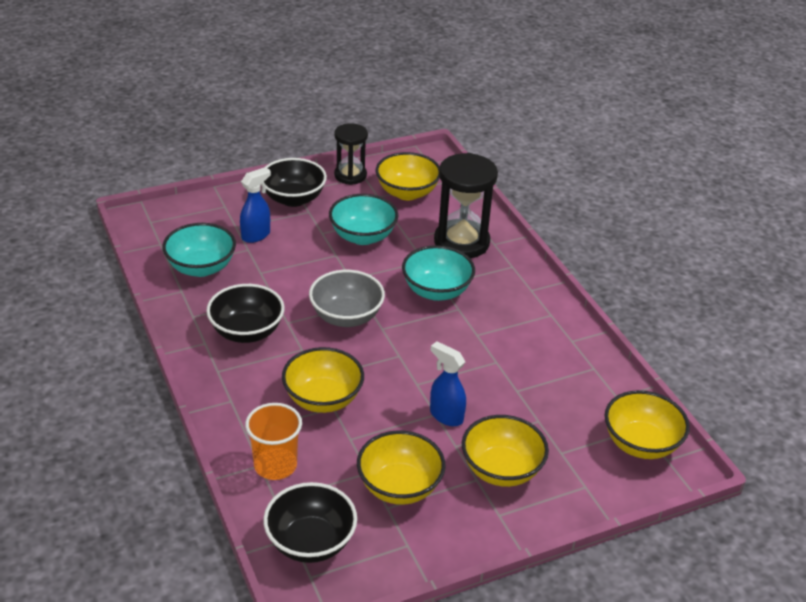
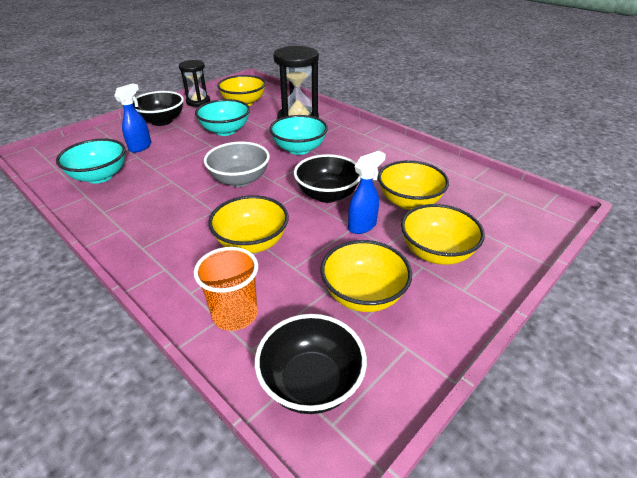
camera: 20 degrees left, 0 degrees up
(247, 332) = (158, 211): black bowl -> black bowl (327, 195)
(446, 416) = (362, 226): blue spray bottle -> blue spray bottle turned 120 degrees clockwise
(640, 444) = (516, 203): yellow bowl -> yellow bowl (409, 202)

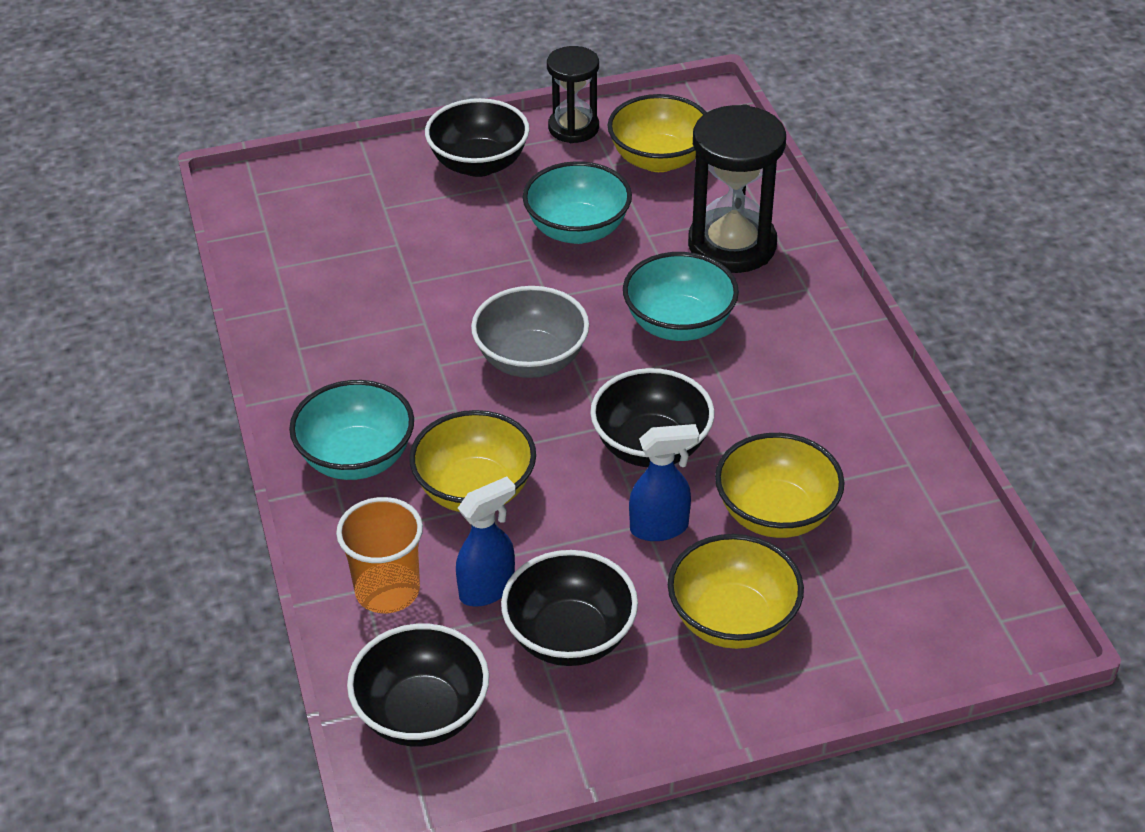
camera: 30 degrees right, 5 degrees up
(100, 176) = (322, 271): turquoise bowl -> turquoise bowl (356, 458)
(140, 147) = (413, 222): blue spray bottle -> blue spray bottle (488, 589)
(363, 295) = (570, 636): yellow bowl -> black bowl

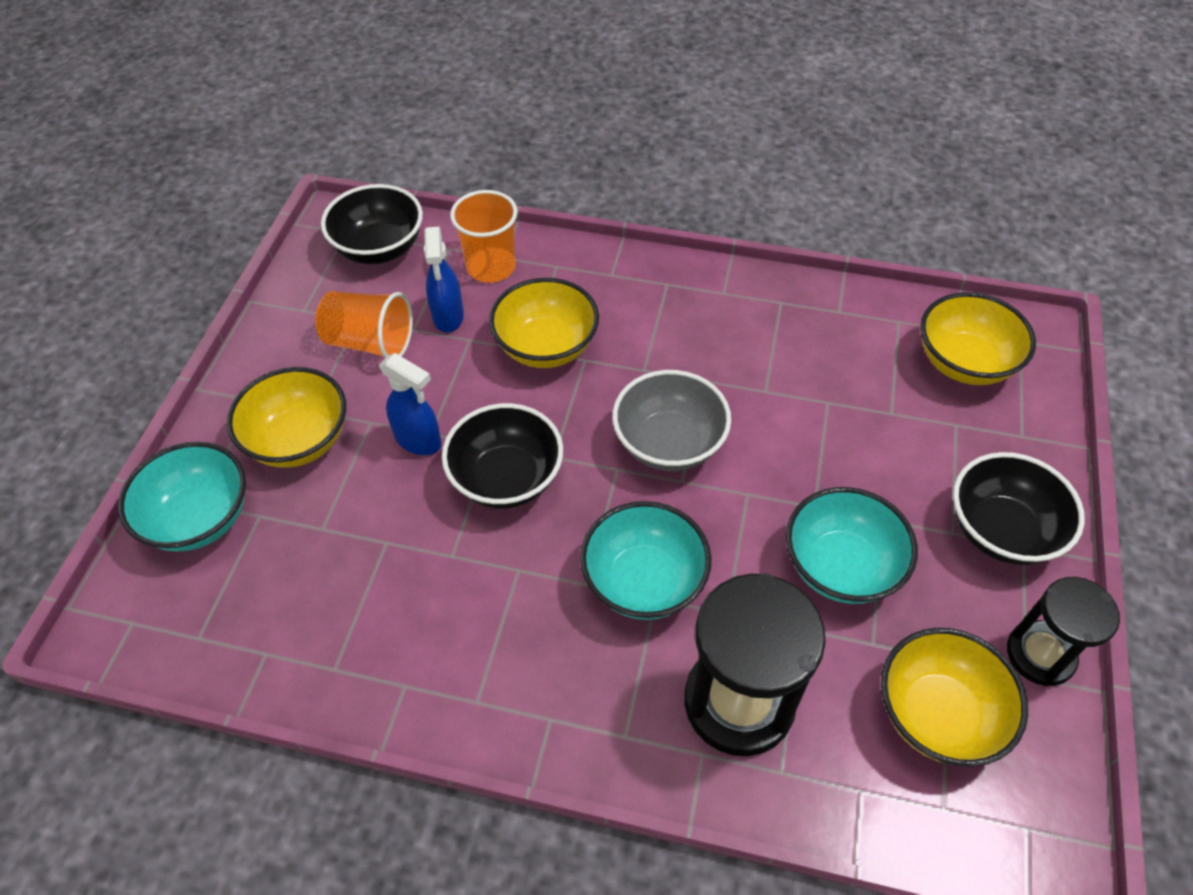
camera: 120 degrees right, 10 degrees up
(356, 458) = (630, 294): turquoise bowl -> turquoise bowl (200, 518)
(570, 636) = (370, 342): black bowl -> orange cup
(660, 528) = (419, 441): blue spray bottle -> blue spray bottle turned 75 degrees counterclockwise
(776, 514) = (367, 526): yellow bowl -> yellow bowl (964, 363)

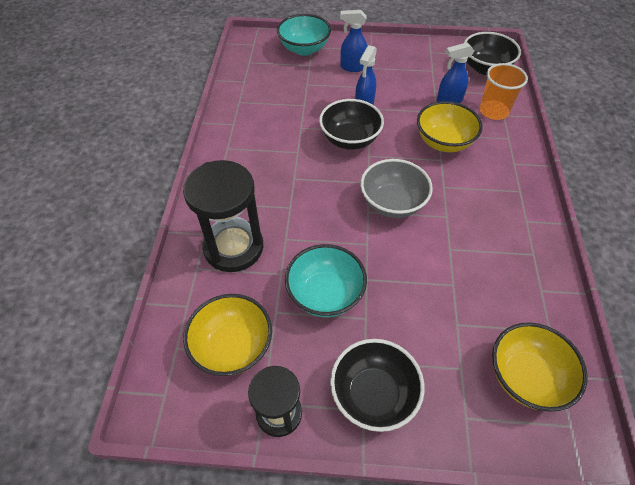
camera: 80 degrees right, 0 degrees up
(299, 440) = (352, 67): yellow bowl -> blue spray bottle
(370, 342) = (419, 77): orange cup -> none
(644, 581) = (299, 201): turquoise bowl -> none

